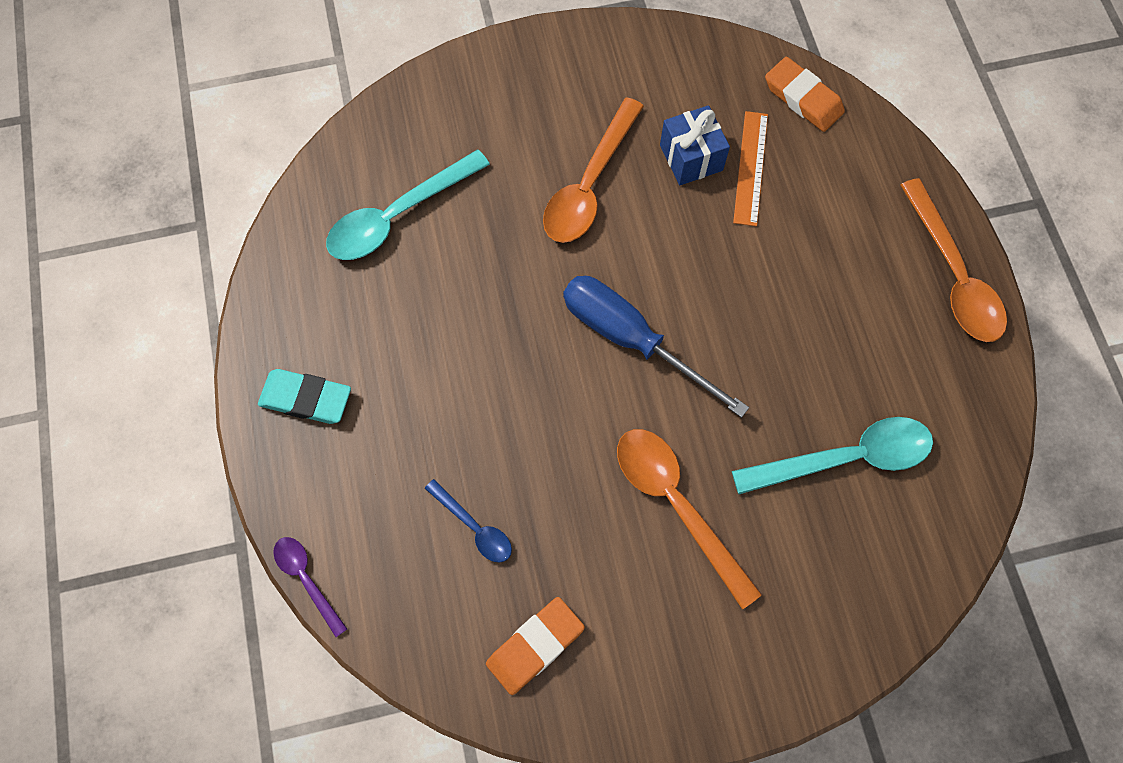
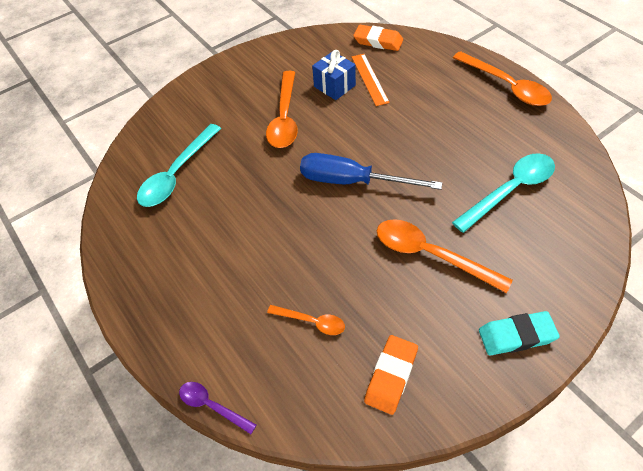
camera: 20 degrees left, 15 degrees down
(306, 399) = (162, 294): turquoise eraser -> turquoise eraser (516, 335)
(474, 527) = (312, 322): blue spoon -> orange spoon

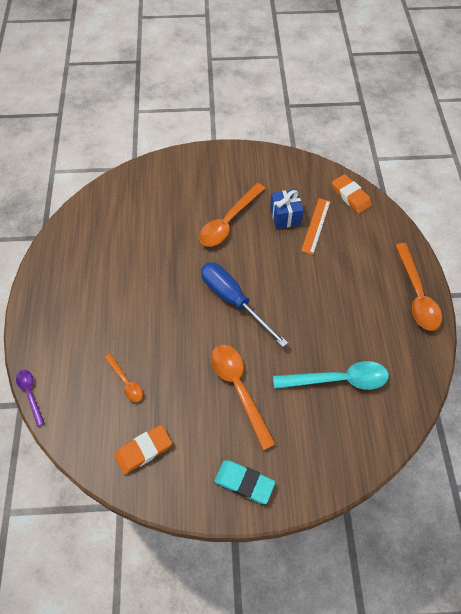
camera: 30 degrees right, 5 degrees up
(177, 174) = (126, 222): turquoise spoon -> none

